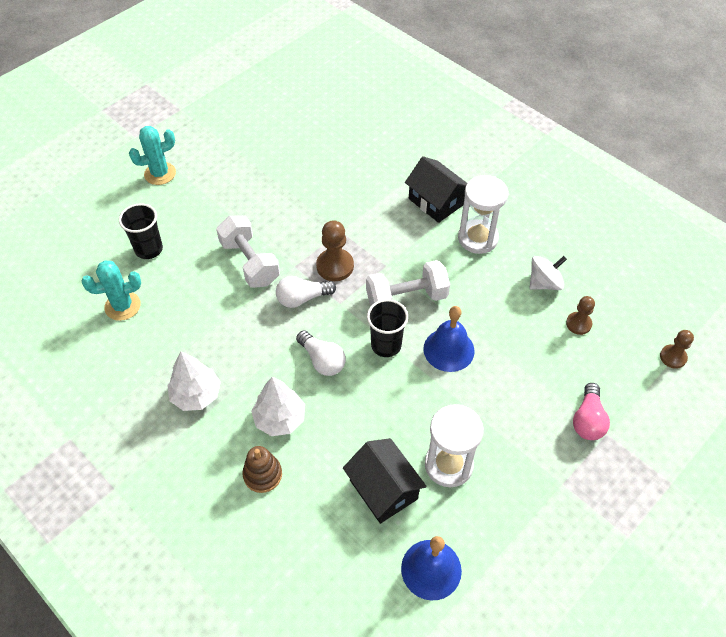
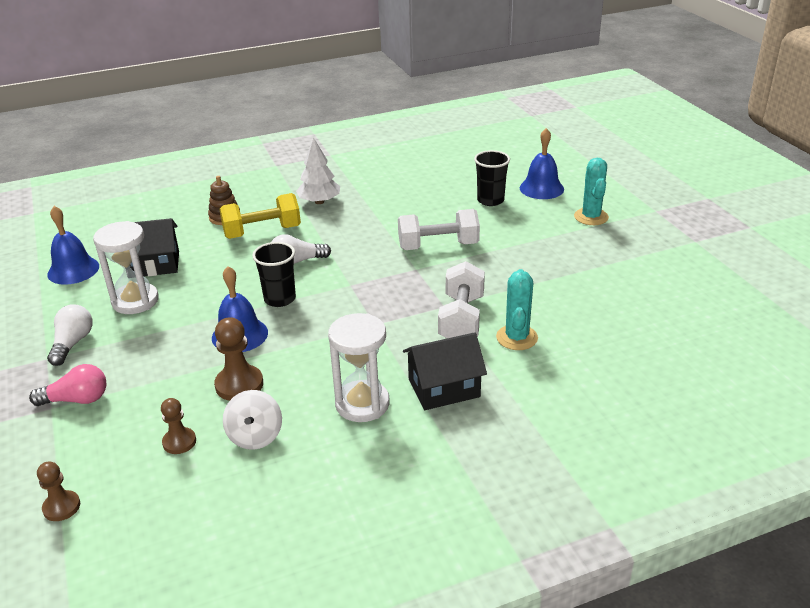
camera: 115 degrees right, 20 degrees down
(112, 218) = (541, 188): none -> blue bell
(122, 306) = (434, 183): turquoise cactus -> turquoise cactus (517, 338)
(280, 419) = (262, 232): white tree -> yellow dumbbell
(302, 298) = (373, 265): white light bulb -> white light bulb (72, 343)
(335, 266) = (398, 292): brown pawn -> brown pawn (239, 385)
(406, 298) = (322, 326): white dumbbell -> white dumbbell (461, 319)
(588, 420) = (77, 400): pink light bulb -> pink light bulb turned 135 degrees clockwise

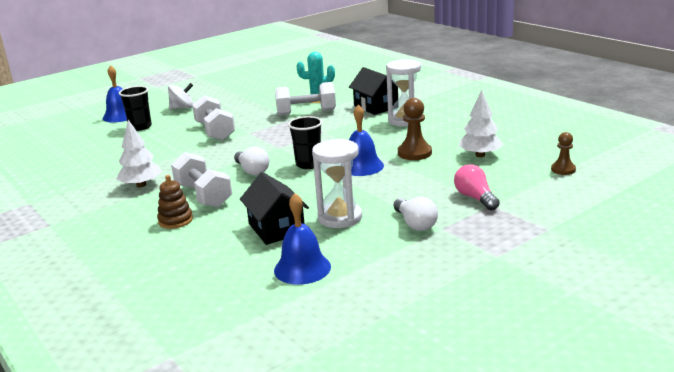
camera: 105 degrees left, 10 degrees down
(72, 343) = (415, 224): white light bulb -> white light bulb turned 105 degrees counterclockwise
(179, 442) = (480, 155): brown pawn -> white tree
(255, 436) = (455, 138): white spinning top -> white spinning top (182, 108)
(262, 232) = (203, 196): yellow dumbbell -> white dumbbell
(591, 217) = (166, 99): turquoise cactus -> none

